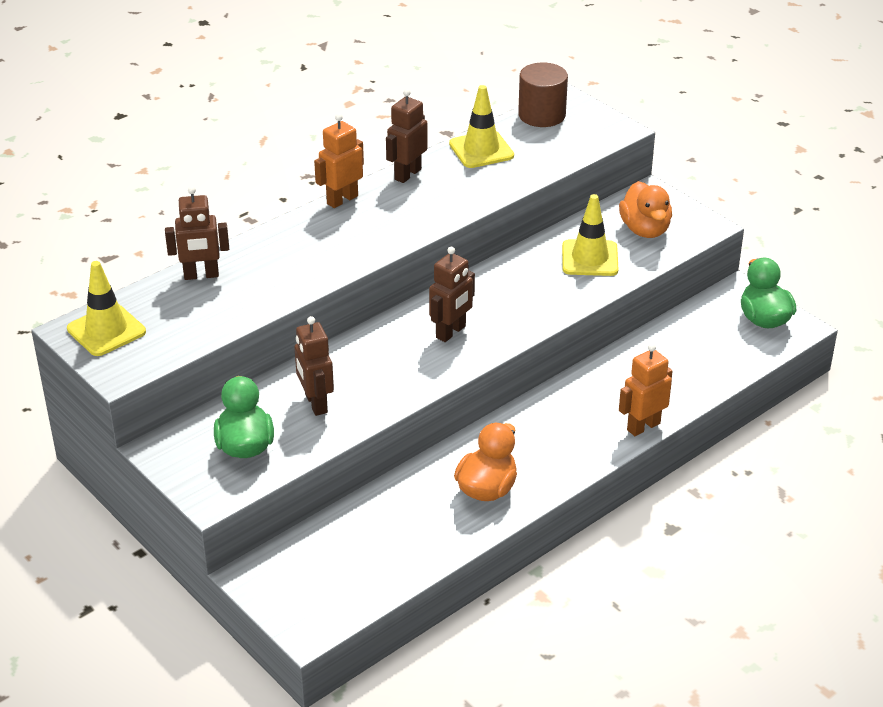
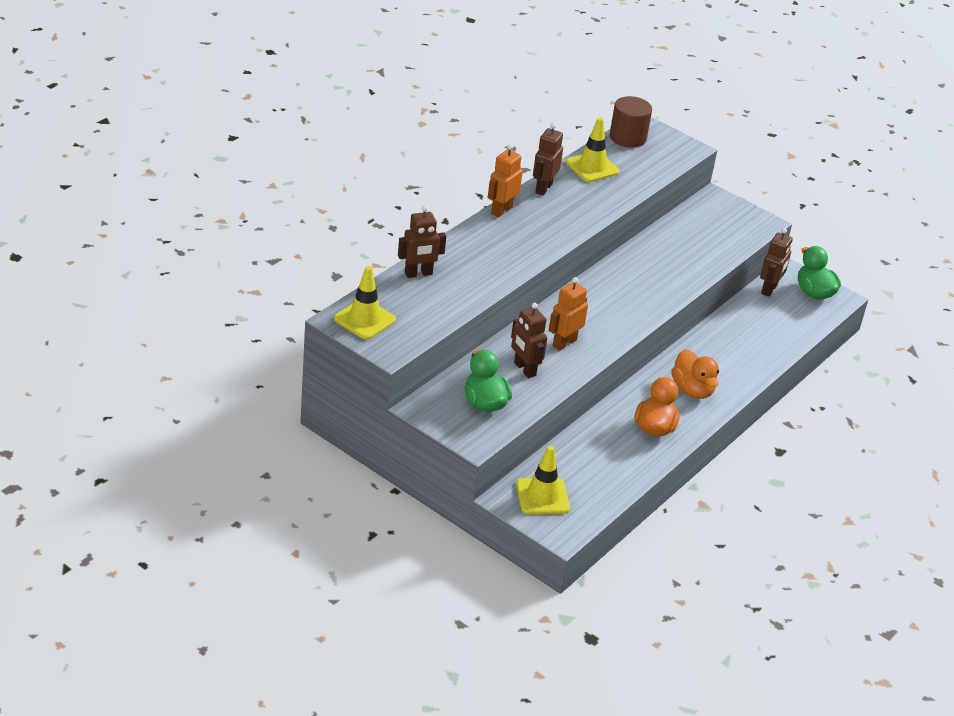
camera: 15 degrees left, 0 degrees up
(451, 332) = (604, 311): brown robot -> brown robot (769, 289)
(590, 258) = (687, 250): yellow traffic cone -> yellow traffic cone (542, 496)
(643, 426) = (751, 376): orange robot -> orange robot (564, 343)
(645, 230) = (720, 227): orange duck -> orange duck (692, 390)

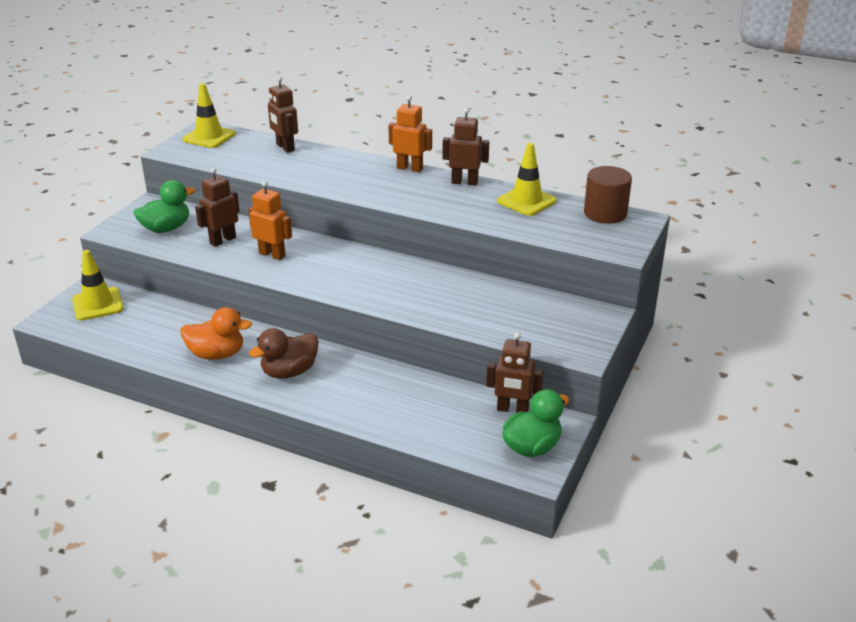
camera: 80 degrees right, 5 degrees down
(692, 390) = (289, 372): orange duck -> brown duck

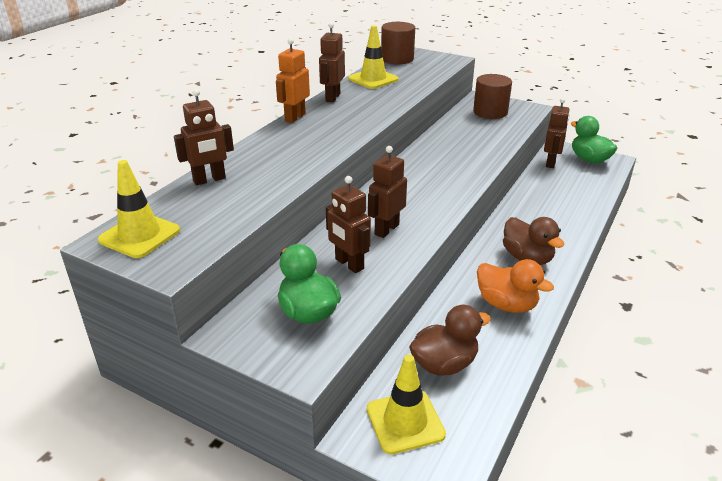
camera: 85 degrees left, 0 degrees up
(149, 320) = (444, 364): none -> brown duck
(217, 354) = (506, 304): orange duck -> orange duck turned 120 degrees clockwise
(272, 254) = (386, 229): orange robot -> brown robot
(556, 319) = (490, 112): none -> brown cylinder

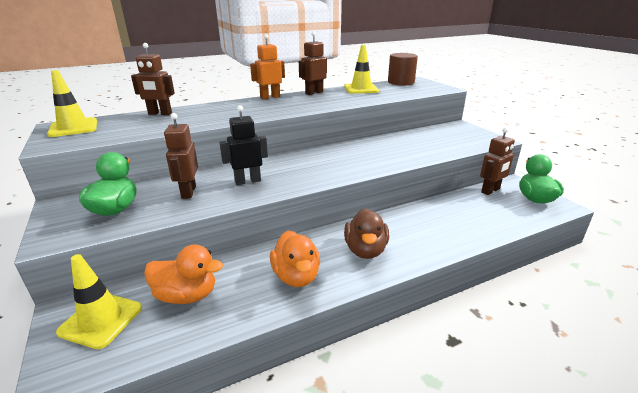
camera: 35 degrees right, 5 degrees down
(386, 229) = (247, 181): brown robot -> black robot
(444, 364) = (187, 295): brown duck -> orange duck
(490, 112) = (453, 135): brown cylinder -> none

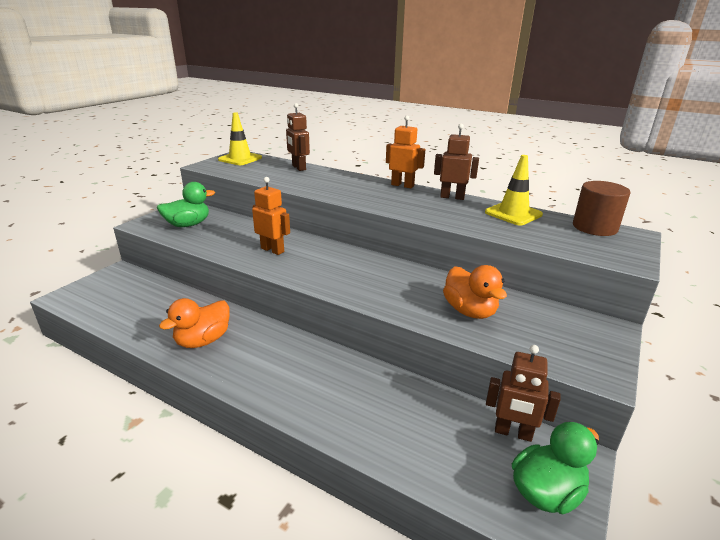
camera: 55 degrees right, 0 degrees up
(101, 320) = (115, 285): yellow traffic cone -> none
(187, 295) = (153, 303): orange duck -> orange duck (470, 311)
(188, 192) = (232, 236): brown robot -> none
(247, 181) = (272, 250): black robot -> orange robot
(365, 250) = (269, 365): brown duck -> none

